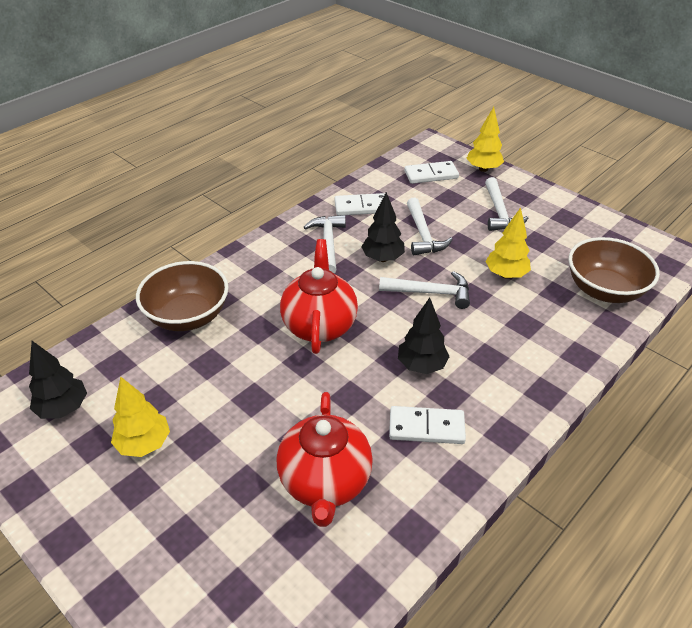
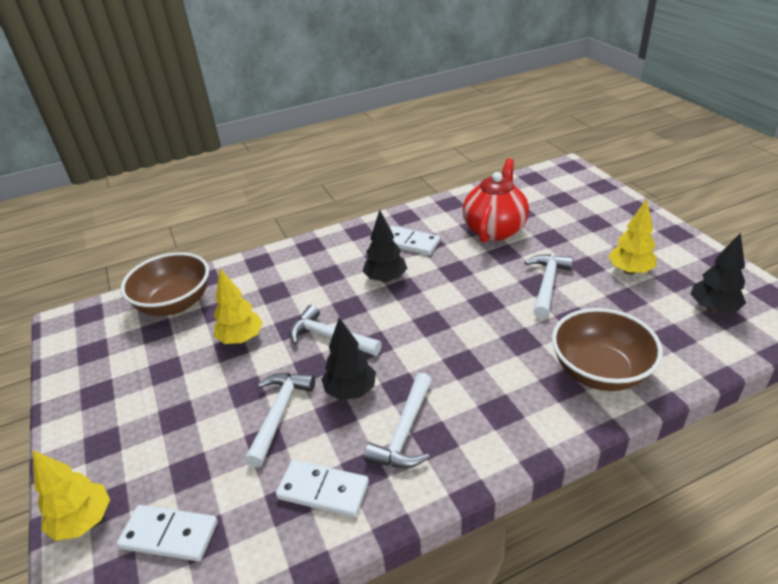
camera: 155 degrees left, 5 degrees down
(319, 325) = (458, 330): red teapot -> none
(499, 212) = (159, 422): white hammer -> white hammer (547, 284)

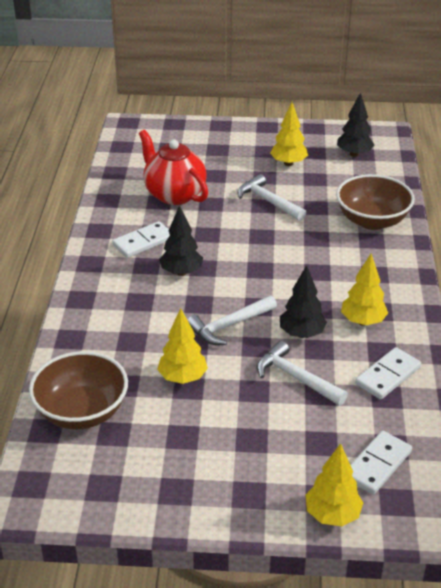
camera: 65 degrees left, 0 degrees up
(405, 432) = (362, 321): white hammer -> yellow tree

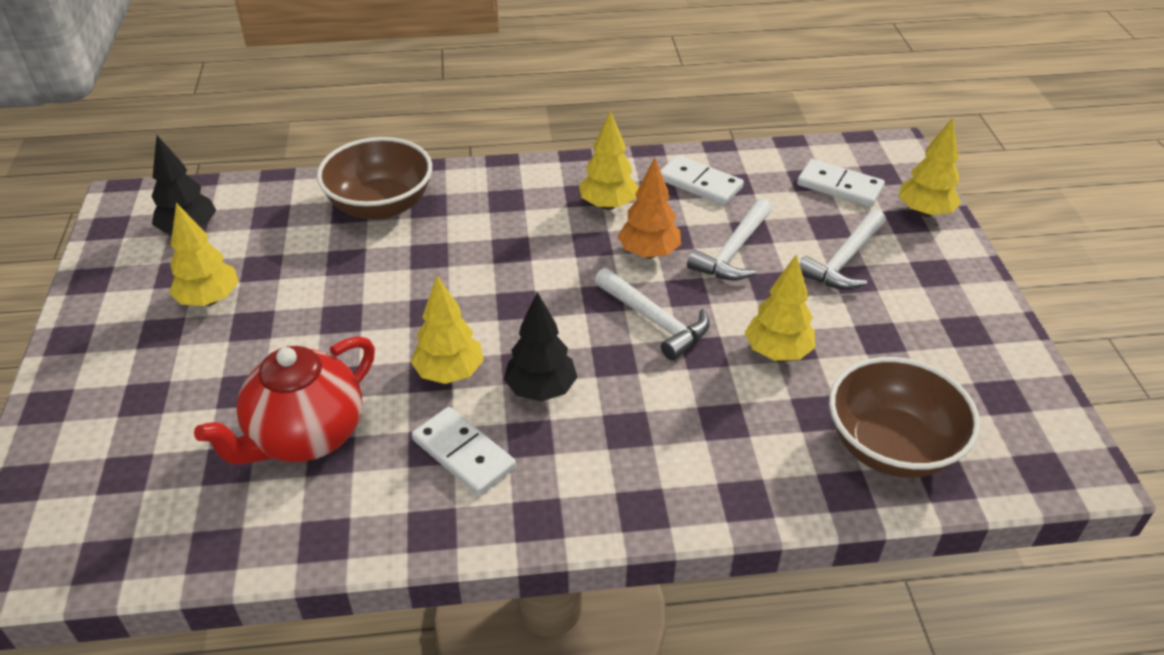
camera: 100 degrees left, 5 degrees up
(205, 240) = (449, 373): none -> yellow tree
(268, 201) = (329, 313): white hammer -> white hammer (844, 261)
(301, 334) = (649, 253): black tree -> orange tree

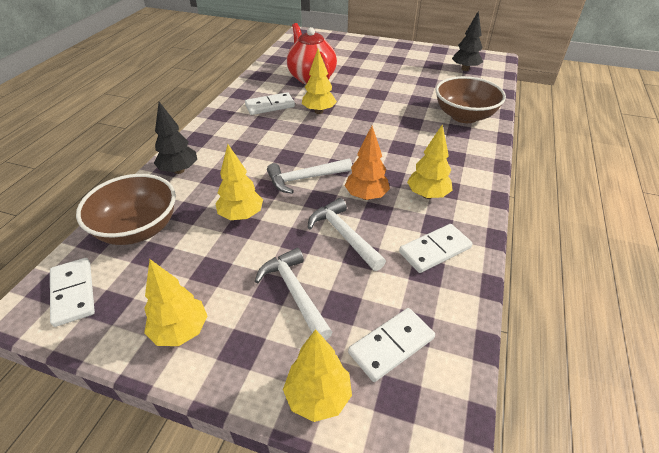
camera: 115 degrees right, 0 degrees up
(209, 300) = (409, 69): yellow tree -> yellow tree (180, 331)
(541, 390) = (287, 131): black tree -> black tree (179, 170)
(1024, 441) = (73, 293): none -> white domino

